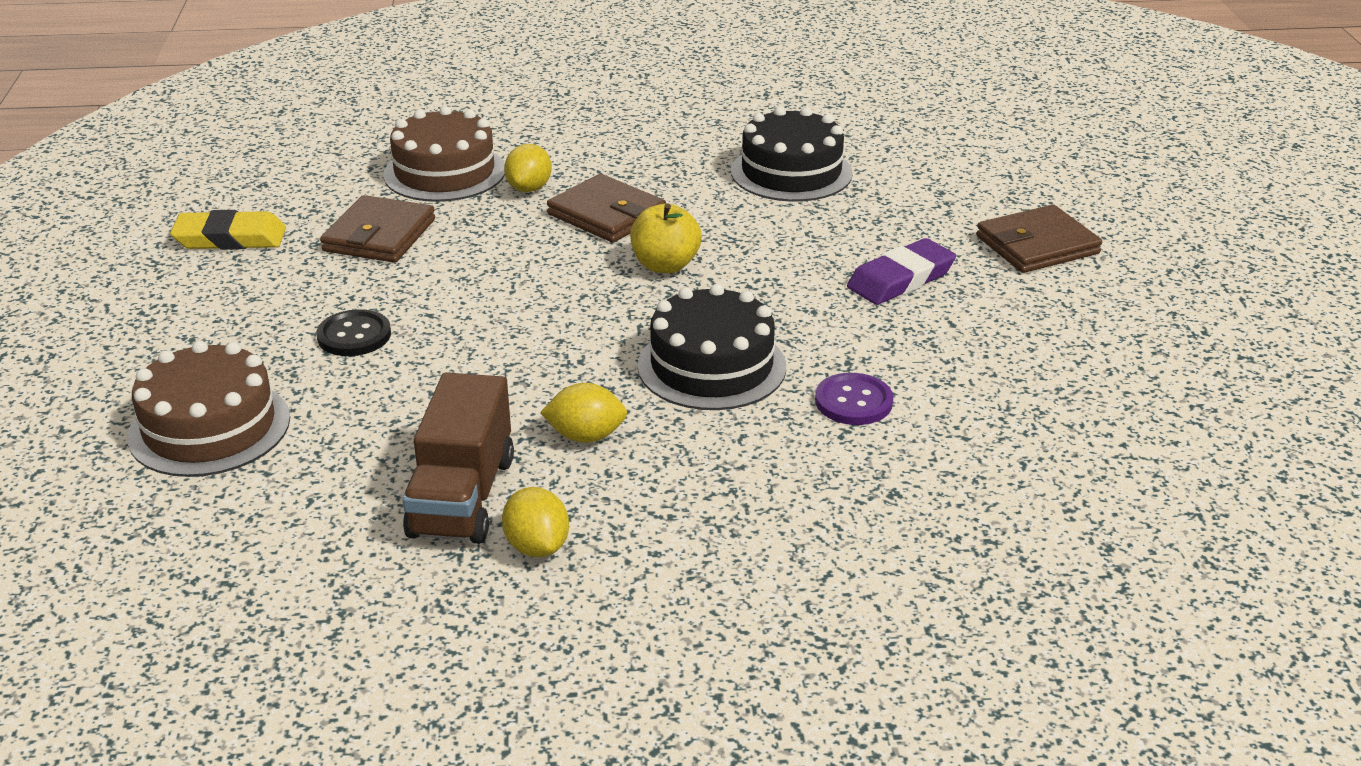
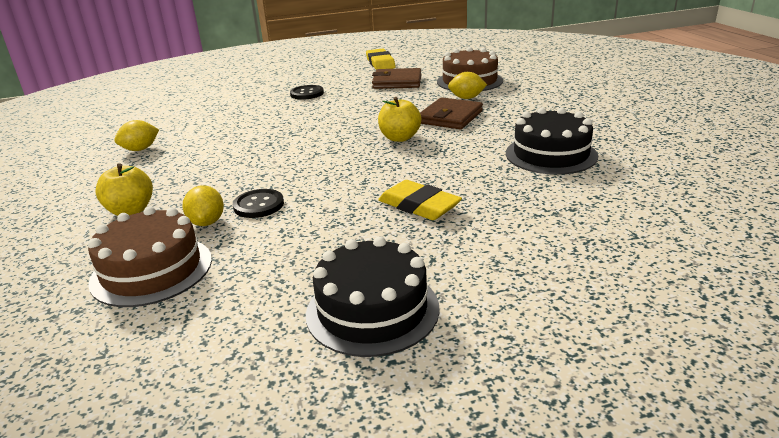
camera: 80 degrees right, 5 degrees down
(209, 427) = (236, 87): brown cake -> brown cake (152, 270)
(462, 497) = (181, 131): brown truck -> none
(586, 436) = (225, 145): yellow lemon -> yellow lemon (207, 222)
(711, 366) = (293, 163): black cake -> black cake (372, 310)
(827, 530) = (131, 211): none -> yellow apple
(853, 401) = (258, 205): purple button -> black button
(901, 279) = (419, 205): purple eraser -> yellow eraser
(1037, 245) = (509, 258): brown wallet -> none

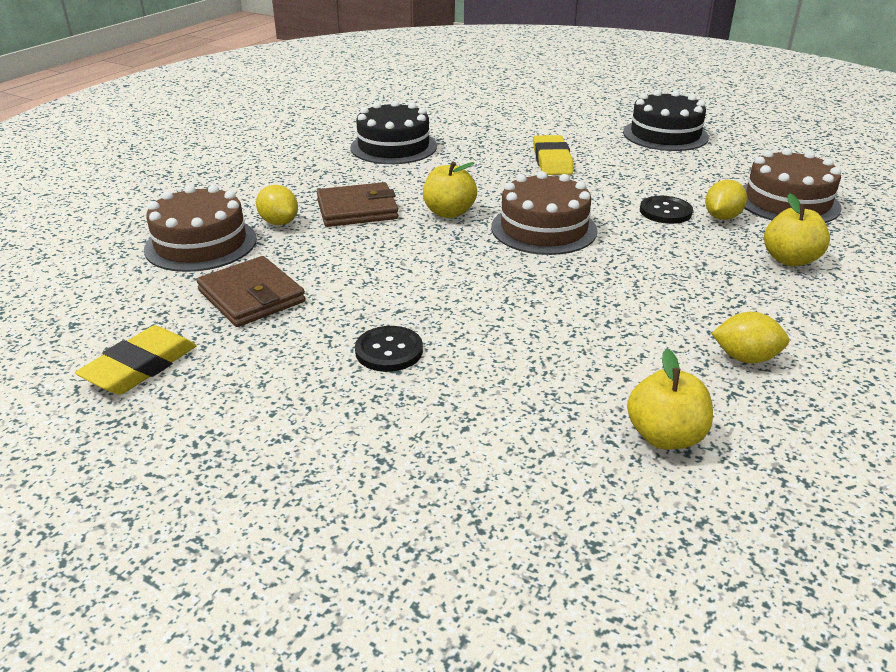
camera: 135 degrees left, 5 degrees up
(163, 117) = (665, 436): none -> yellow apple
(326, 155) = (543, 229): none -> brown cake

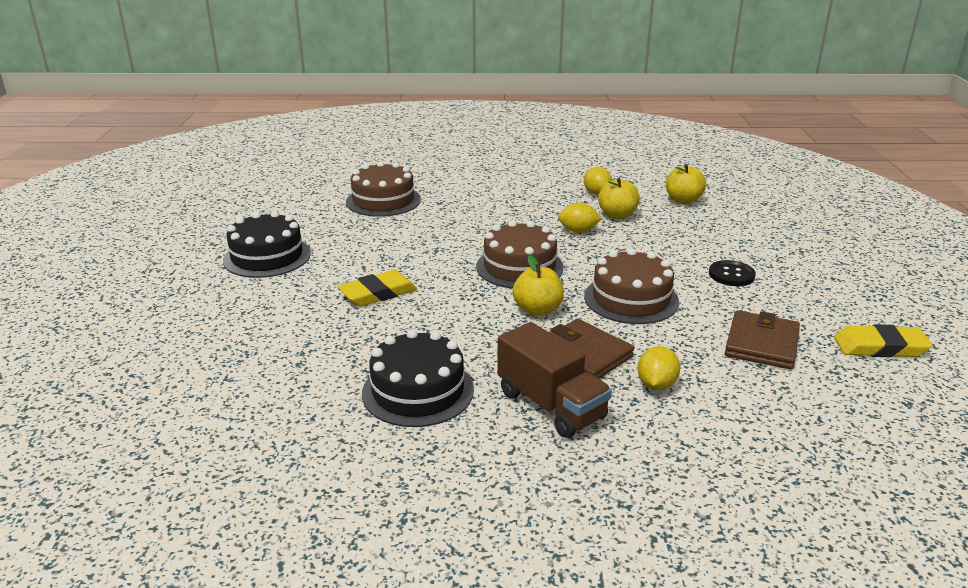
camera: 120 degrees left, 5 degrees down
(201, 244) = (743, 408): brown cake -> brown cake (631, 299)
(317, 179) = (551, 405): none -> brown truck
(665, 212) = (441, 233): black button -> none
(722, 217) = (431, 216): yellow lemon -> yellow lemon (578, 231)
(790, 260) = (474, 193): yellow apple -> yellow apple (617, 215)

